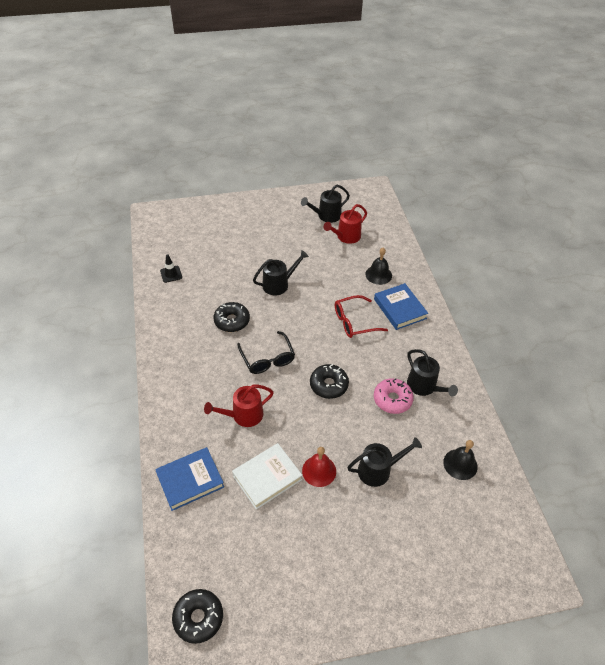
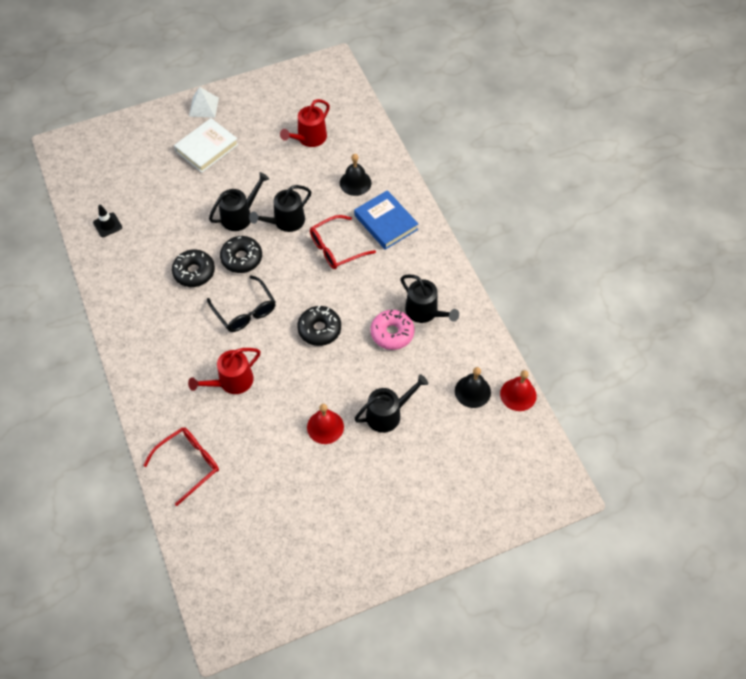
camera: 10 degrees left, 10 degrees up
(190, 480) = (189, 463): blue book -> red glasses
(198, 618) = (230, 596): black donut -> black donut (241, 258)
(267, 203) = (204, 107): none -> white pyramid
(267, 477) = (271, 444): white book -> white book (207, 148)
(326, 216) = (280, 113): black watering can -> black watering can (285, 221)
(503, 475) = (518, 394): none -> red bell

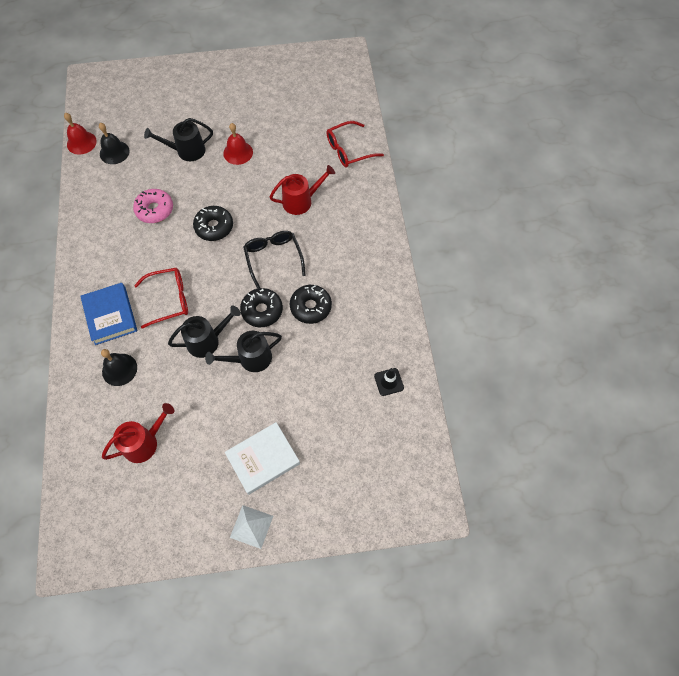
camera: 165 degrees left, 5 degrees up
(425, 312) = (118, 221): black watering can -> none

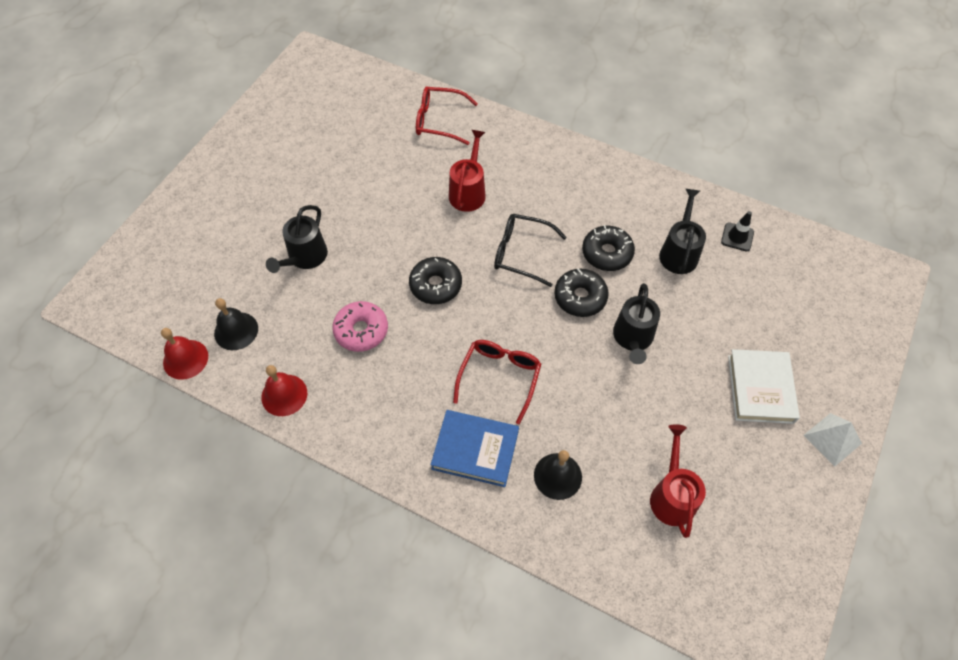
camera: 55 degrees left, 5 degrees down
(207, 341) = (581, 367): black watering can -> black watering can (679, 252)
(238, 152) = (353, 212): red bell -> red bell (284, 395)
(348, 150) = (438, 121): red glasses -> red glasses turned 90 degrees clockwise

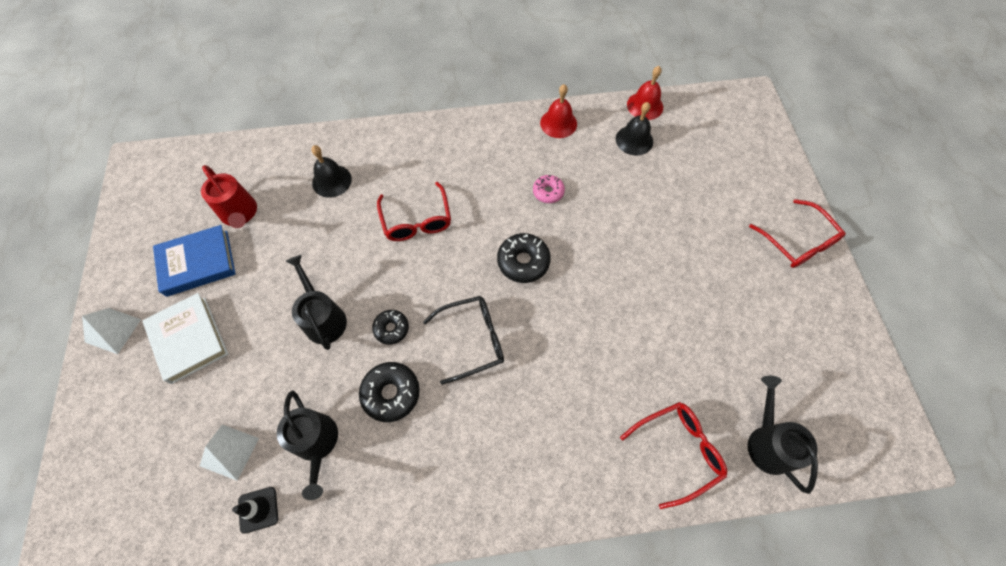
camera: 145 degrees right, 5 degrees up
(218, 174) = (798, 243): none -> red glasses
(305, 257) = (647, 219): black watering can -> black watering can (767, 442)
(361, 330) = (548, 192): pink donut -> pink donut, size x0.64
(468, 192) = (571, 375): red watering can -> none
(475, 450) = (401, 164): blue book -> blue book (197, 263)
(580, 297) = (391, 328): black donut -> black donut, size x0.64
(748, 283) = (229, 451): none -> white pyramid

